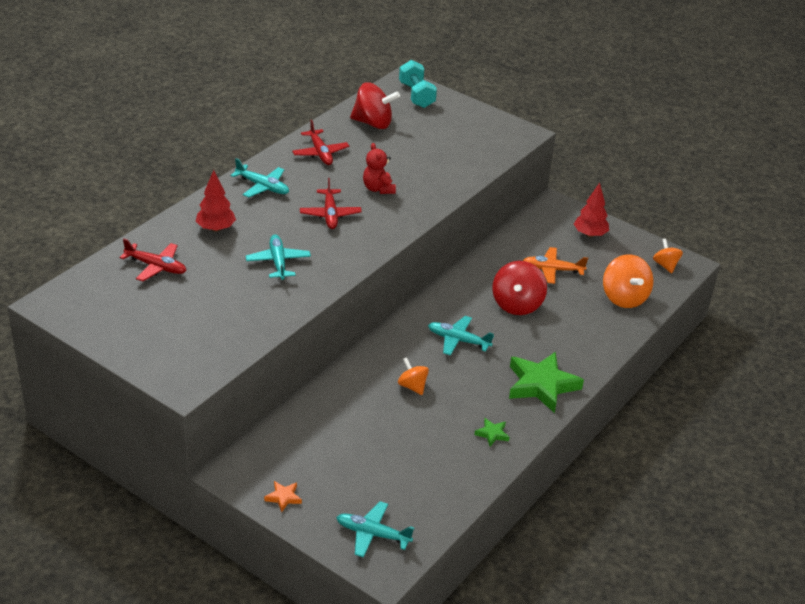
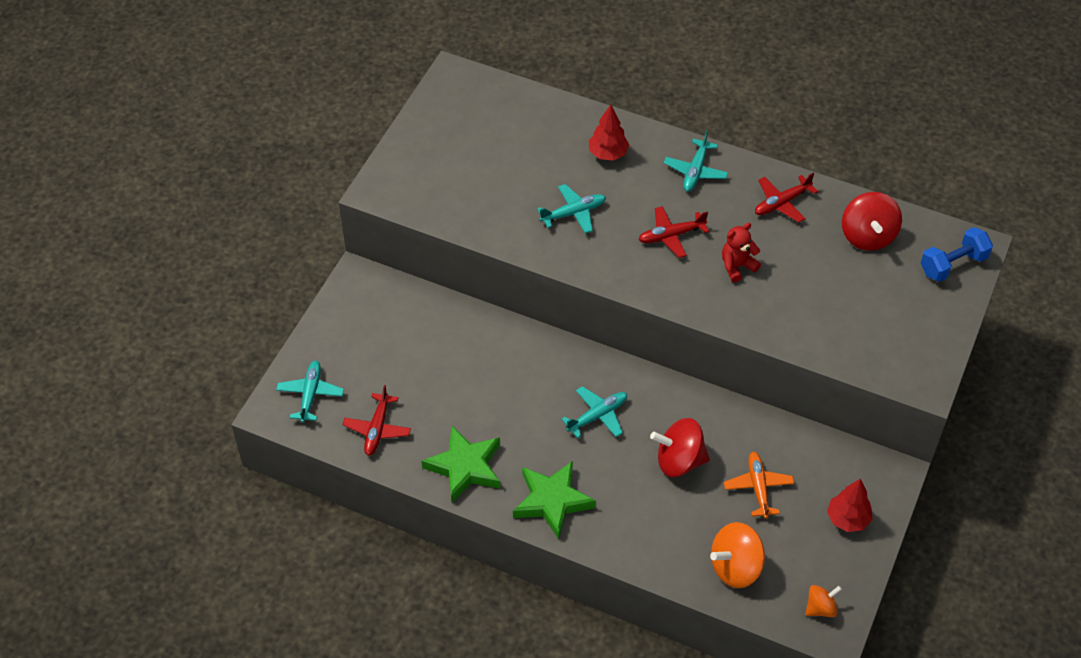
camera: 80 degrees right, 15 degrees up
(156, 267) = (531, 128): red plane -> red plane (377, 429)
(283, 497) = (338, 321): orange star -> none
(412, 386) = (513, 389): orange spinning top -> none
(416, 95) = (953, 265): turquoise dumbbell -> blue dumbbell
(458, 340) = (597, 415): turquoise plane -> turquoise plane turned 45 degrees clockwise
(492, 434) = (465, 467): green star -> green star, size x2.29

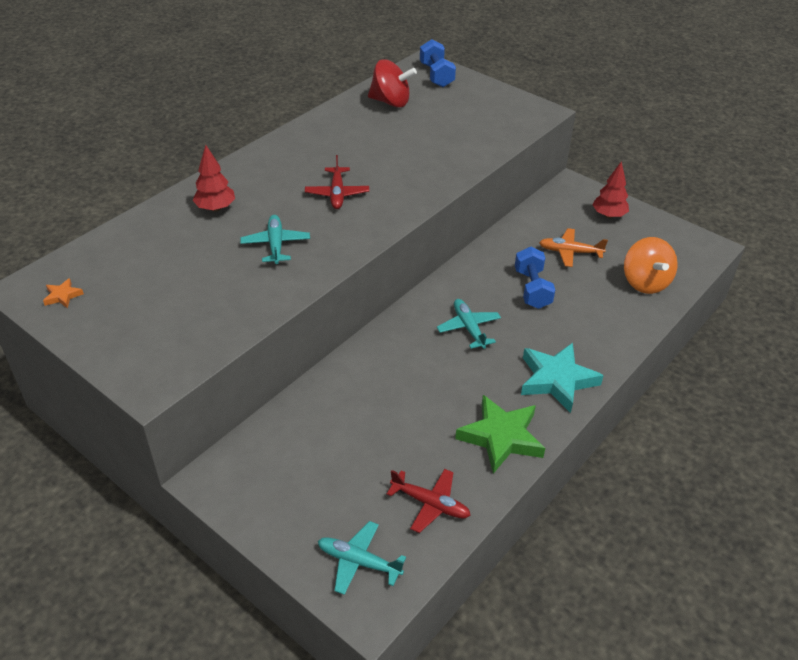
camera: 75 degrees left, 10 degrees down
(454, 100) = (63, 296): none -> orange star
(552, 501) = (556, 380): green star -> turquoise star
(679, 461) = (532, 289): red spinning top -> blue dumbbell
(695, 171) = (271, 165): turquoise plane -> none
(737, 266) = (390, 167): red teddy bear -> none
(782, 203) = (334, 131): red plane -> none
(820, 608) = (688, 248): orange spinning top -> none

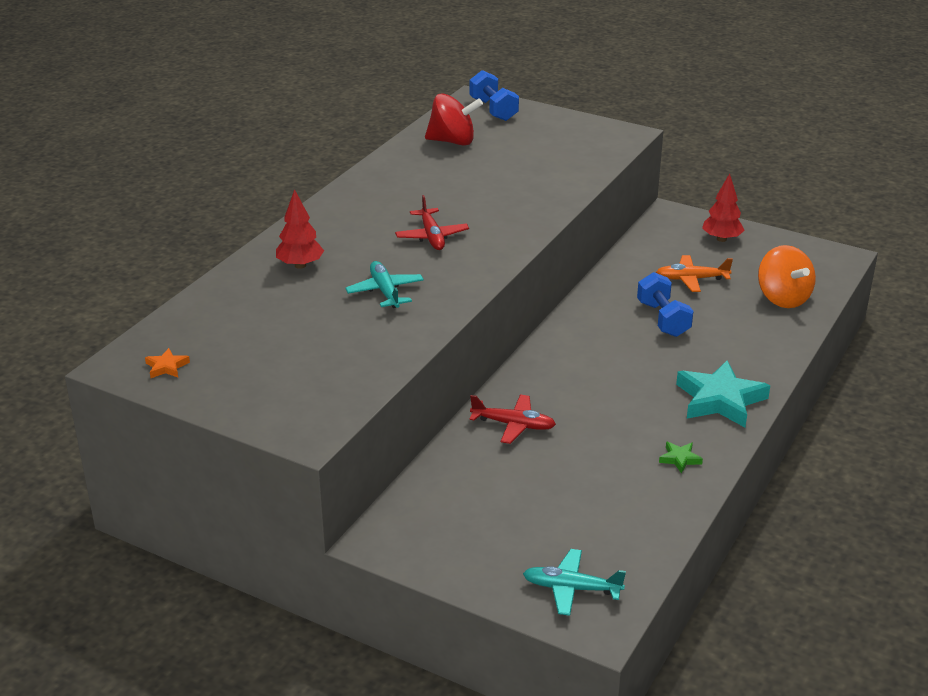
camera: 10 degrees left, 10 degrees down
(430, 504) = (627, 528): red plane -> red plane (513, 425)
(468, 328) = (607, 364): turquoise plane -> none
(501, 437) = (679, 459): green star -> green star, size x0.44

